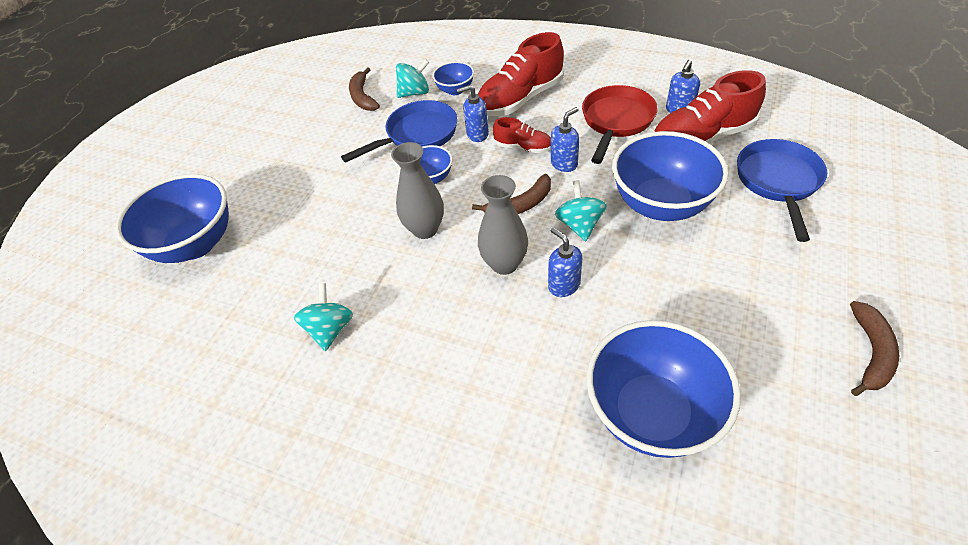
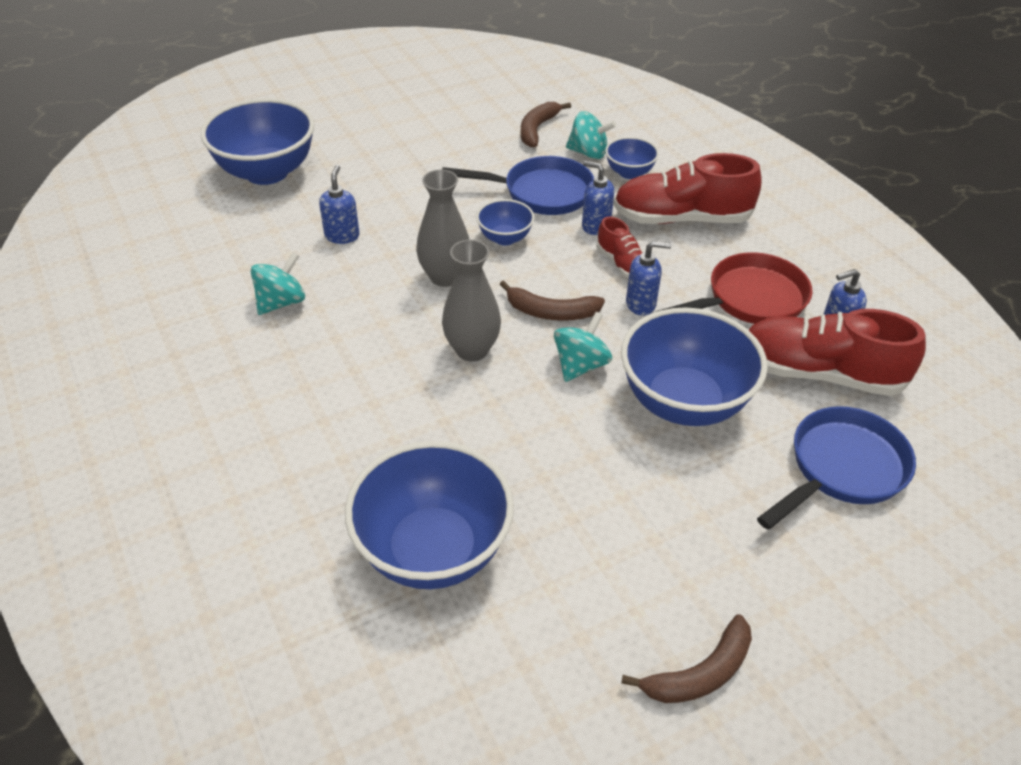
camera: 35 degrees right, 5 degrees down
(563, 285) = (497, 403): blue soap dispenser -> blue soap dispenser (342, 236)

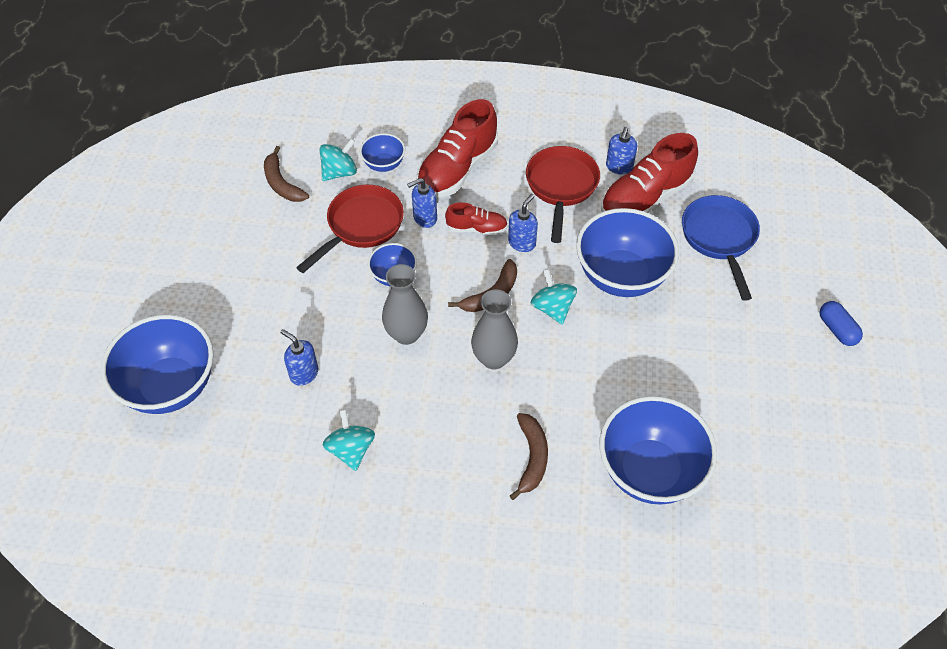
camera: 55 degrees left, 10 degrees up
(541, 193) = (361, 226): blue pan -> red pan
(700, 673) = (807, 390): brown banana -> brown banana (532, 458)
(838, 668) = (837, 329): none -> blue capsule

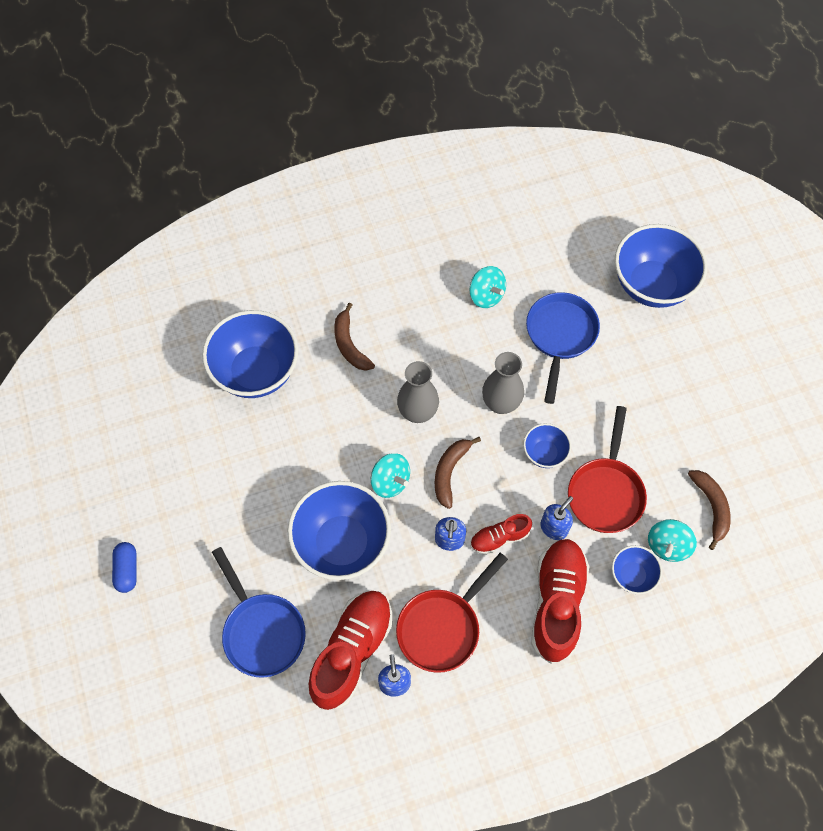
camera: 155 degrees right, 10 degrees up
(282, 183) = (711, 507): brown banana -> brown banana turned 45 degrees clockwise
(304, 373) = (560, 336): blue soap dispenser -> blue pan
(561, 187) = (442, 627): red pan -> red pan turned 60 degrees clockwise
(837, 329) = (127, 570): blue capsule -> blue capsule turned 45 degrees clockwise

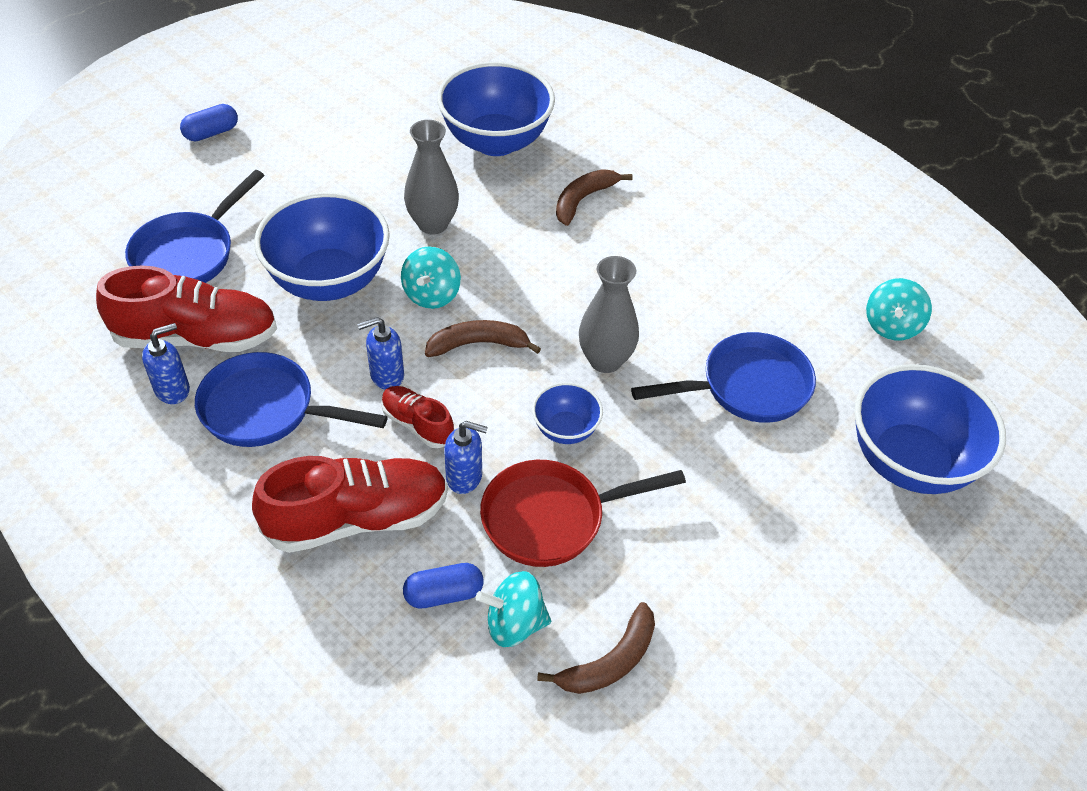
camera: 60 degrees right, 15 degrees down
(417, 412) = (538, 287): grey vase -> grey vase (433, 224)
(442, 627) = (266, 410): red pan -> blue pan
(486, 295) = (744, 294): turquoise spinning top -> turquoise spinning top (891, 326)
(632, 575) = (443, 594): blue bowl -> blue capsule

